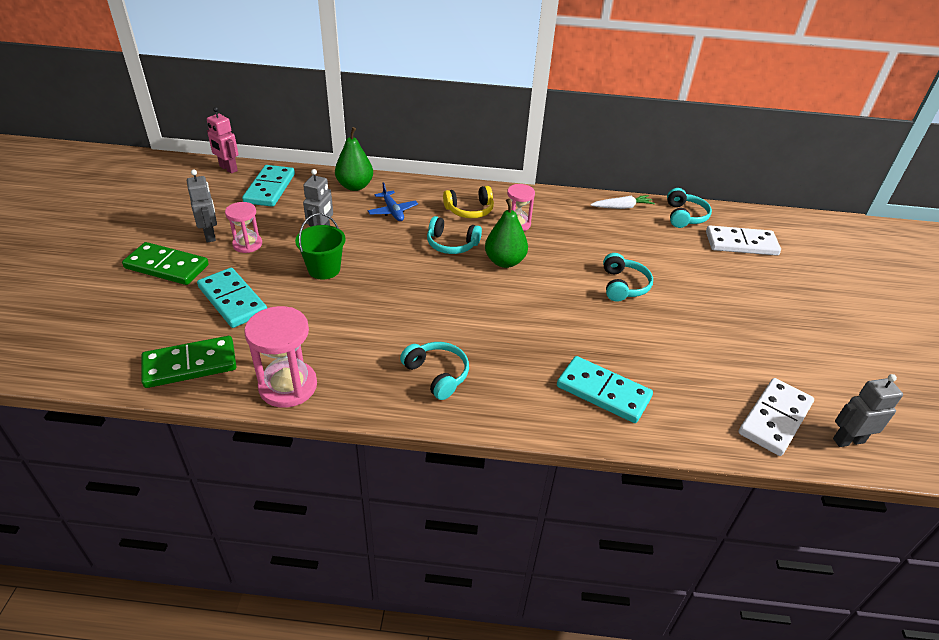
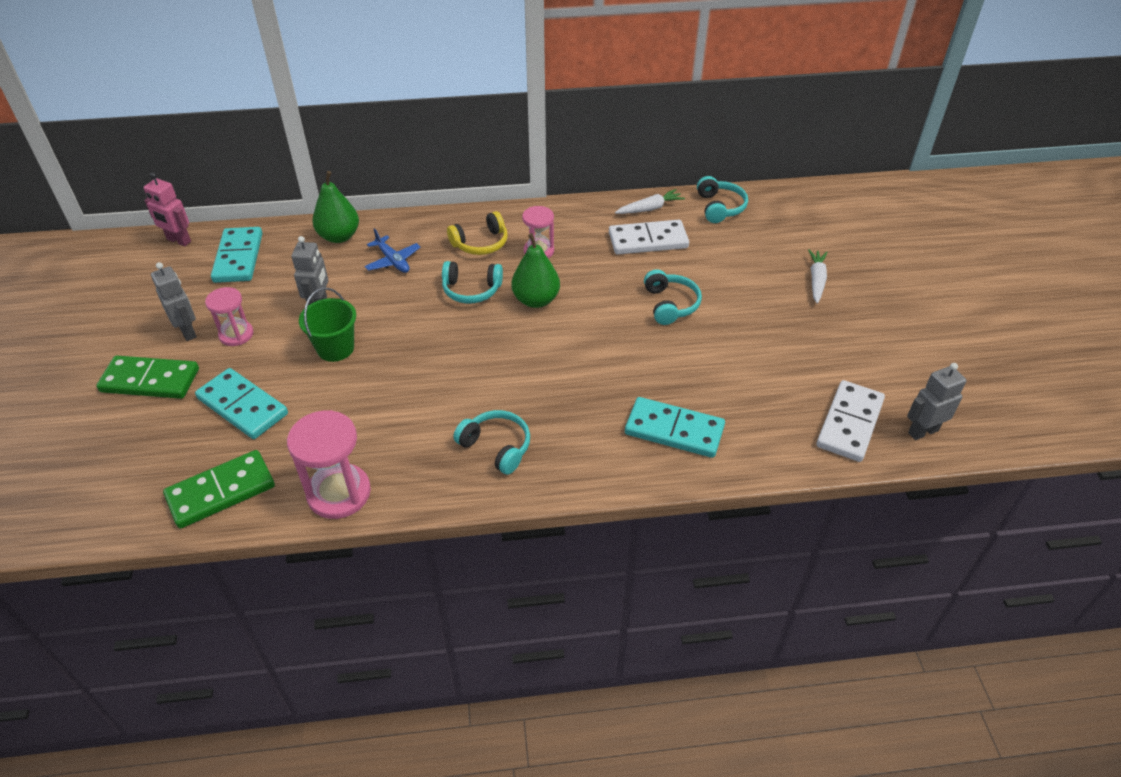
camera: 10 degrees left, 5 degrees up
(741, 244) = (785, 230): white domino -> white domino (648, 240)
(763, 289) = (816, 280): none -> white carrot

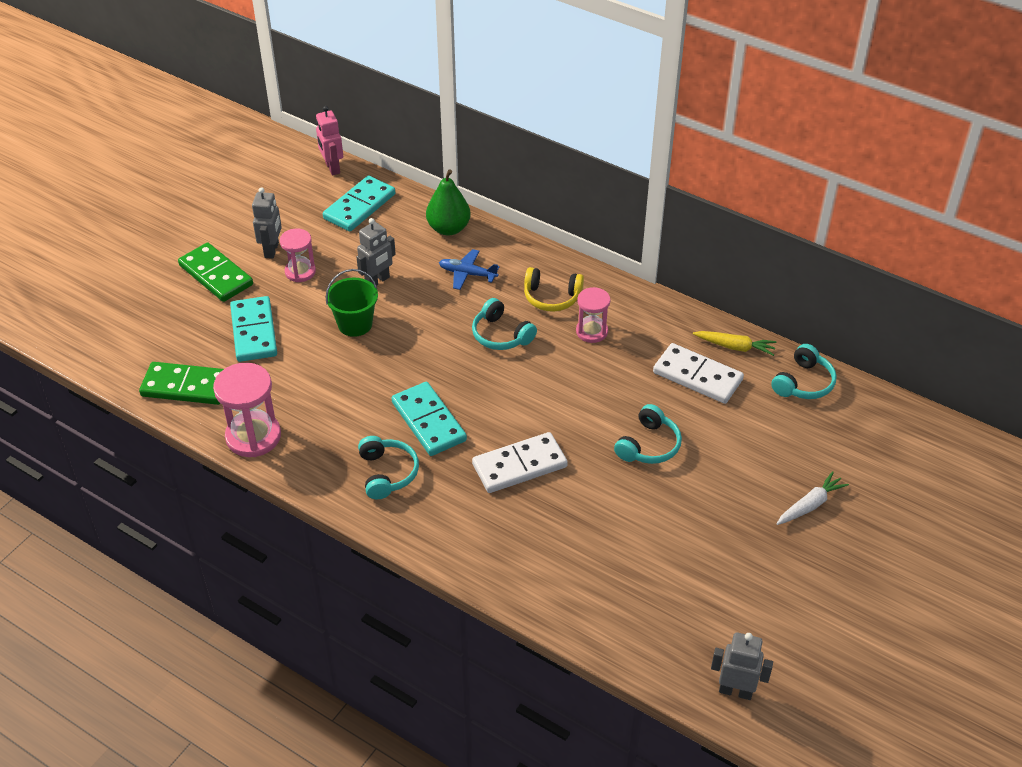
camera: 40 degrees right, 0 degrees up
(393, 261) = (467, 274): blue plane -> blue plane turned 105 degrees clockwise
(536, 300) = (542, 374): green pear -> none
(649, 208) = (734, 347): white carrot -> yellow carrot
(674, 430) = (529, 549): turquoise domino -> turquoise domino (429, 421)
(849, 423) = (679, 641): white domino -> white domino (519, 465)

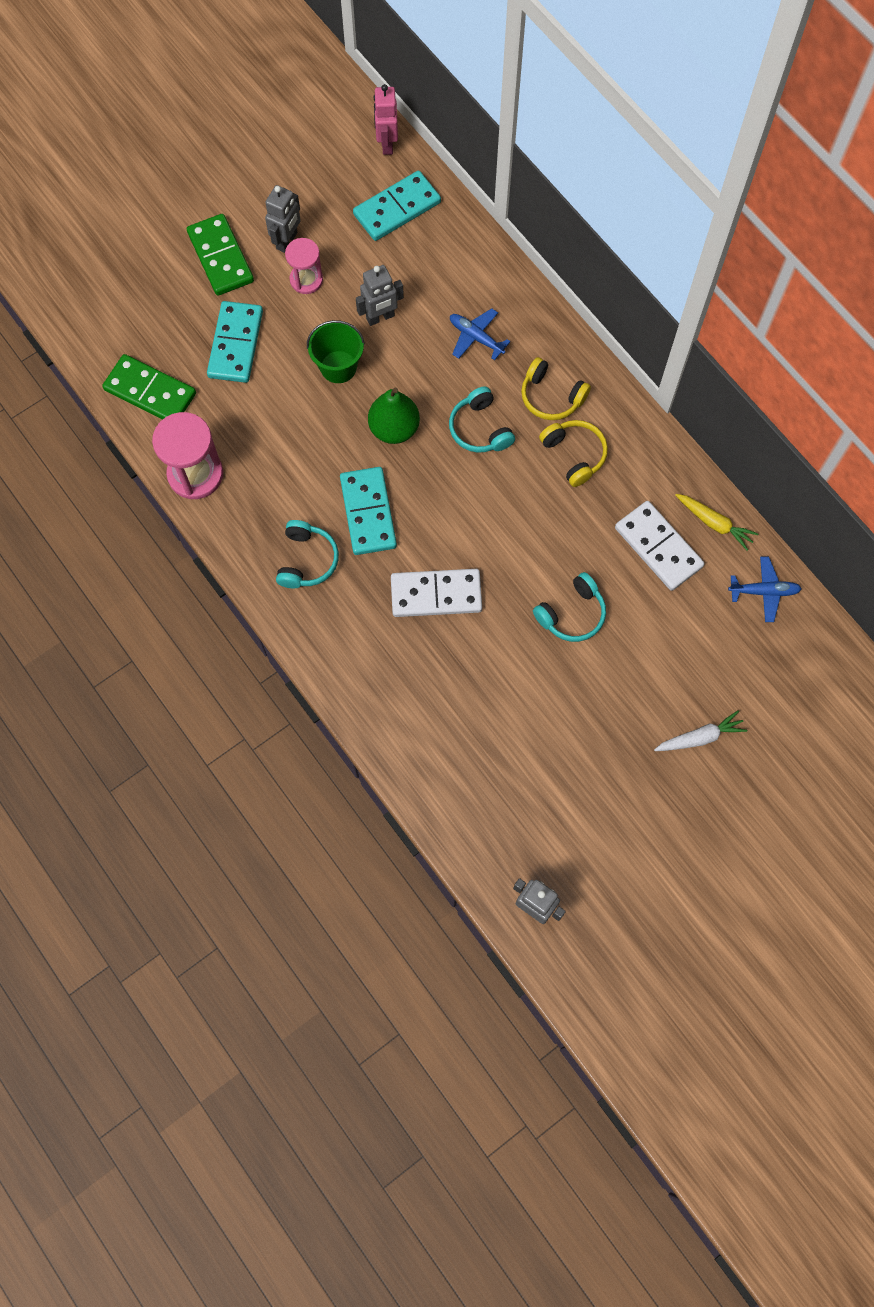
camera: 20 degrees right, 25 degrees up
(448, 228) = (479, 269): green pear -> green pear (394, 428)
(591, 331) = (574, 455): pink hourglass -> yellow headphones
(803, 383) = (764, 591): turquoise headphones -> blue plane

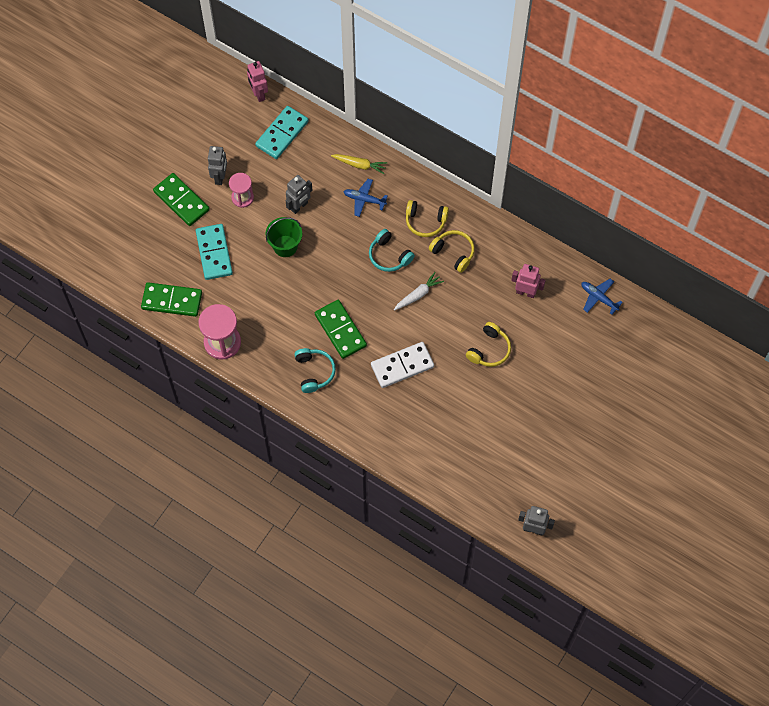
camera: 20 degrees left, 5 degrees down
(368, 512) = (340, 330): turquoise domino -> green domino
(394, 428) = (336, 273): green pear -> none
(572, 614) = (489, 350): turquoise headphones -> yellow headphones
(658, 547) = (525, 292): white domino -> pink robot
(699, 737) = (593, 397): white carrot -> white carrot (418, 294)
(714, 523) = (553, 266): yellow carrot -> yellow carrot (359, 165)
(764, 591) = (598, 297): blue plane -> blue plane turned 120 degrees counterclockwise

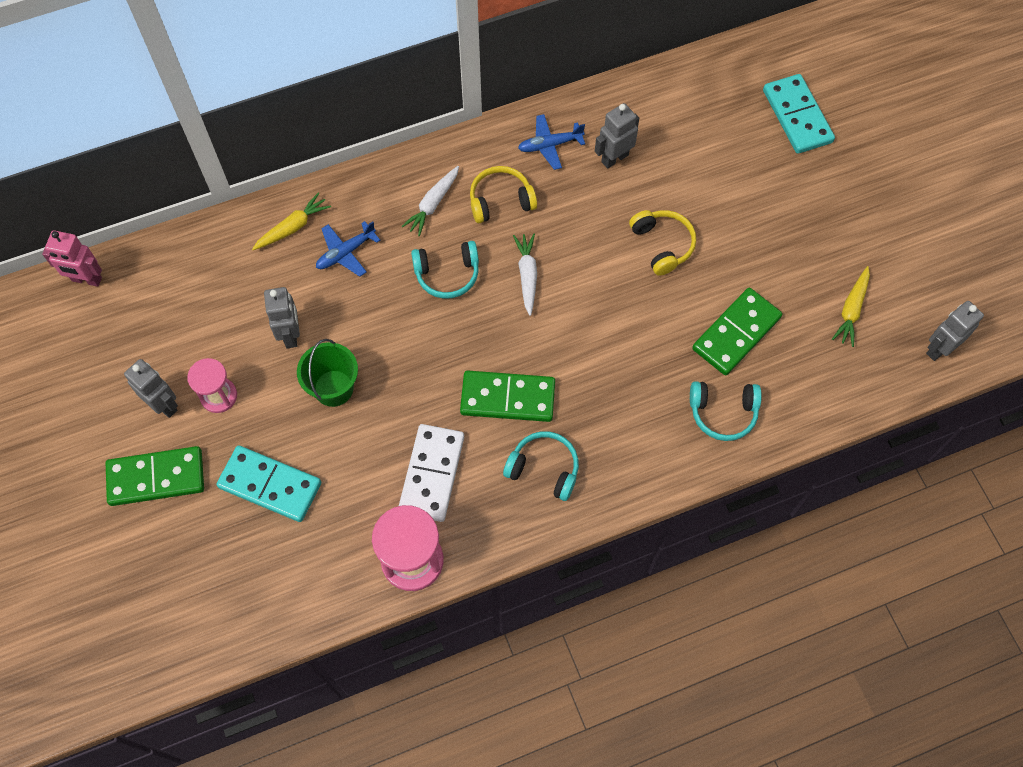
camera: 55 degrees left, 0 degrees up
(172, 301) = (297, 589): green domino -> green domino (736, 333)
(282, 134) = (168, 289): turquoise domino -> turquoise domino (797, 116)
(402, 366) = (612, 356): white domino -> white domino (431, 474)
(410, 439) = (723, 412): none -> turquoise headphones
(425, 221) = (433, 204): yellow headphones -> white carrot
(523, 470) = (851, 310): none -> yellow carrot
(525, 292) = (614, 158): pink robot -> grey robot
(598, 297) = (678, 89): blue plane -> blue plane (549, 145)

